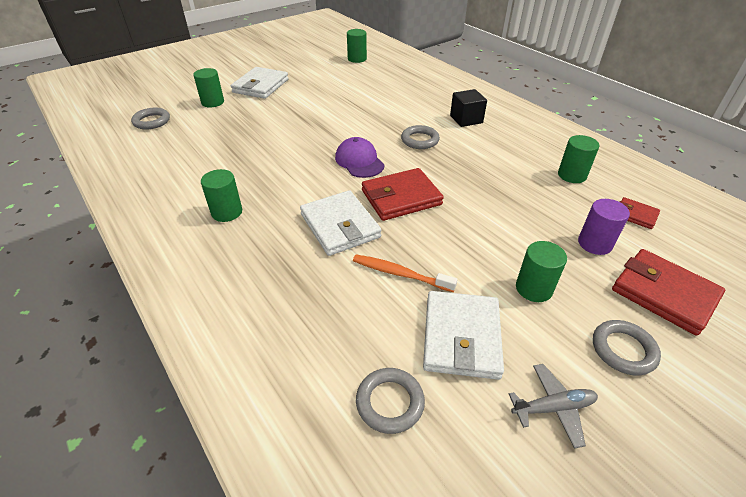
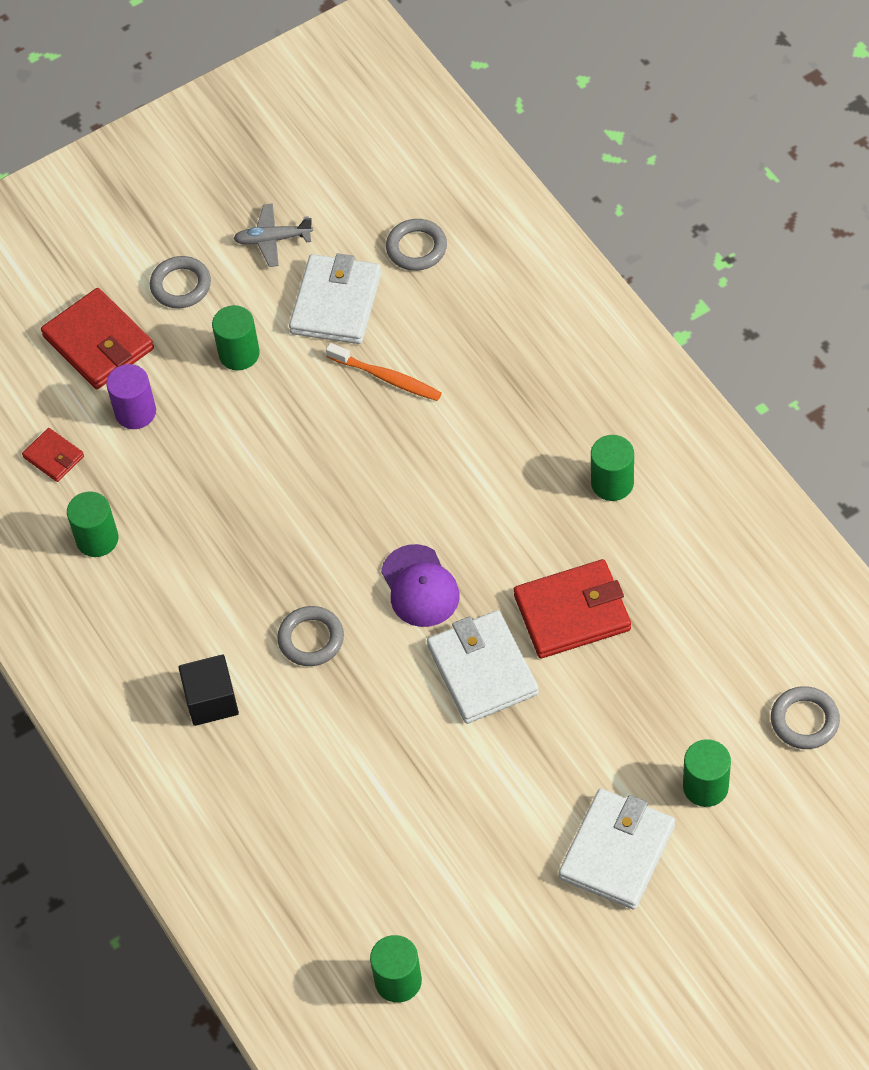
camera: 170 degrees left, 15 degrees up
(340, 226) = (455, 453): white wallet -> white wallet (482, 670)
(401, 197) = (366, 502): red wallet -> red wallet (572, 613)

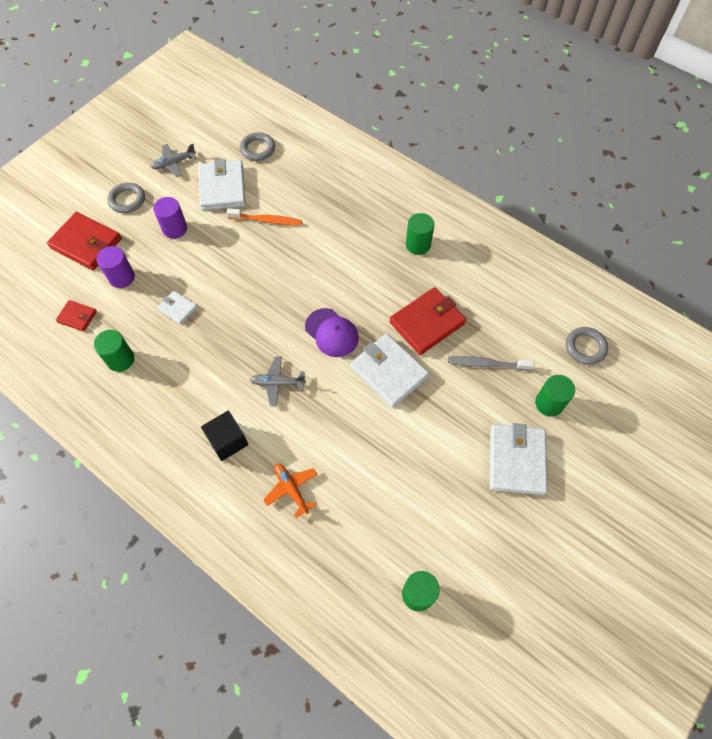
camera: 25 degrees left, 5 degrees up
(203, 484) = (177, 308): none -> white wallet
(239, 354) = (175, 229): green cylinder -> purple cylinder
(277, 793) = (291, 489): none -> orange plane
(311, 639) = (277, 383): grey ring -> grey plane
(637, 701) = (487, 364): none -> grey toothbrush

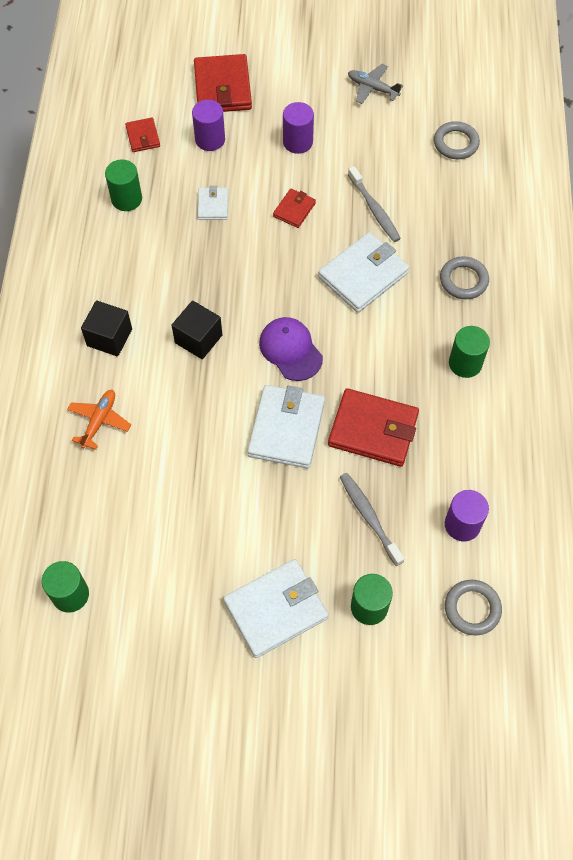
camera: 55 degrees right, 0 degrees up
(127, 200) = (296, 83): grey ring -> grey ring (463, 280)
(222, 188) = (380, 147): white wallet -> white wallet (363, 275)
(226, 264) = (294, 210): none -> red wallet
(267, 220) = (374, 209): orange toothbrush -> grey toothbrush
(277, 383) = (198, 339): grey plane -> black cube
(331, 333) = (290, 350): purple cap -> purple cap turned 135 degrees clockwise
(526, 317) = (462, 524): none -> purple cylinder

